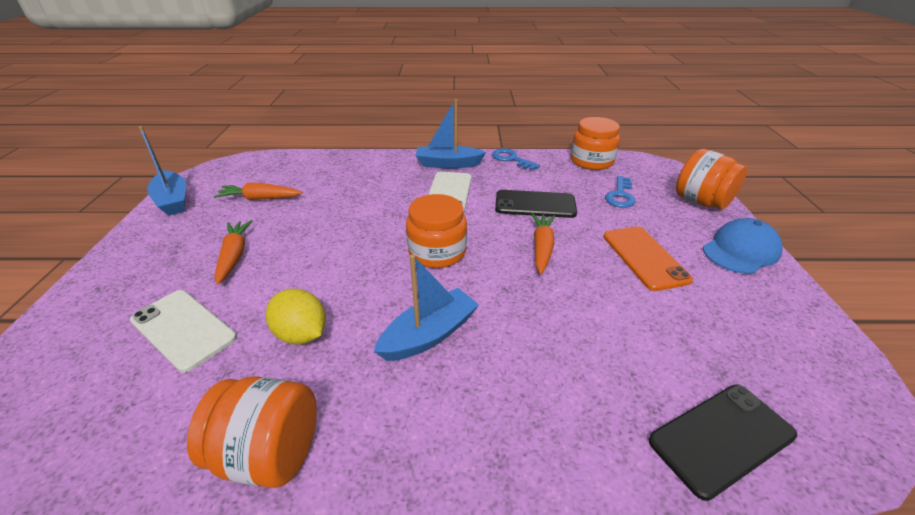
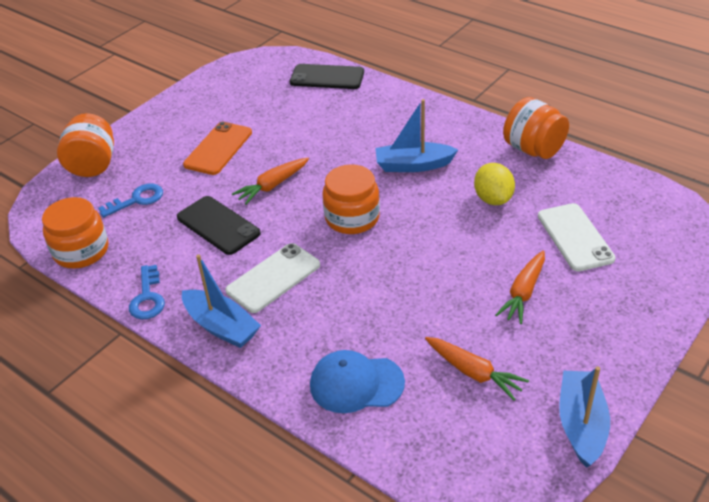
camera: 140 degrees left, 5 degrees up
(740, 250) = (152, 125): blue cap -> blue cap (356, 384)

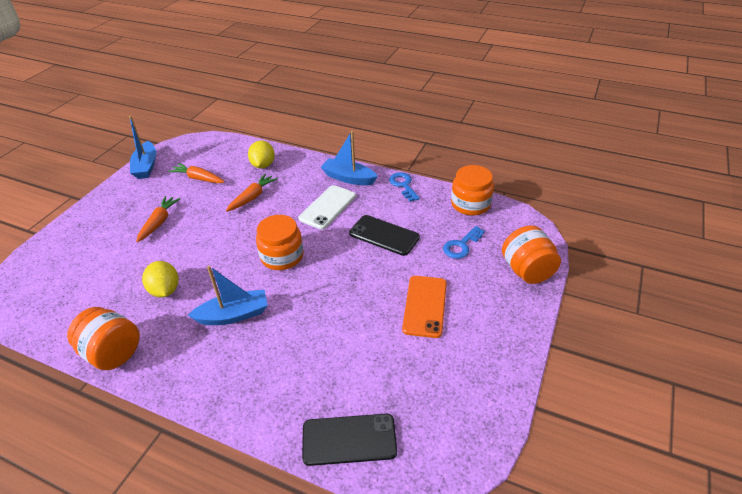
camera: 165 degrees right, 0 degrees up
(273, 185) = (356, 275): orange carrot -> orange carrot (252, 197)
(356, 384) = (263, 165): blue cap -> yellow lemon
(575, 237) = (108, 266): white phone -> none

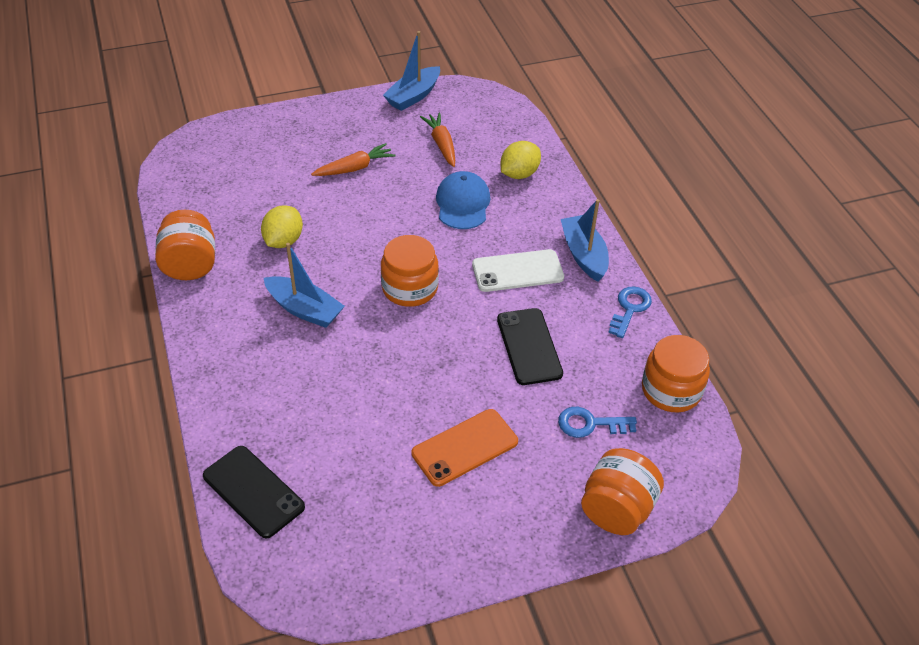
camera: 45 degrees right, 5 degrees up
(252, 197) = (462, 204): orange carrot -> blue cap

